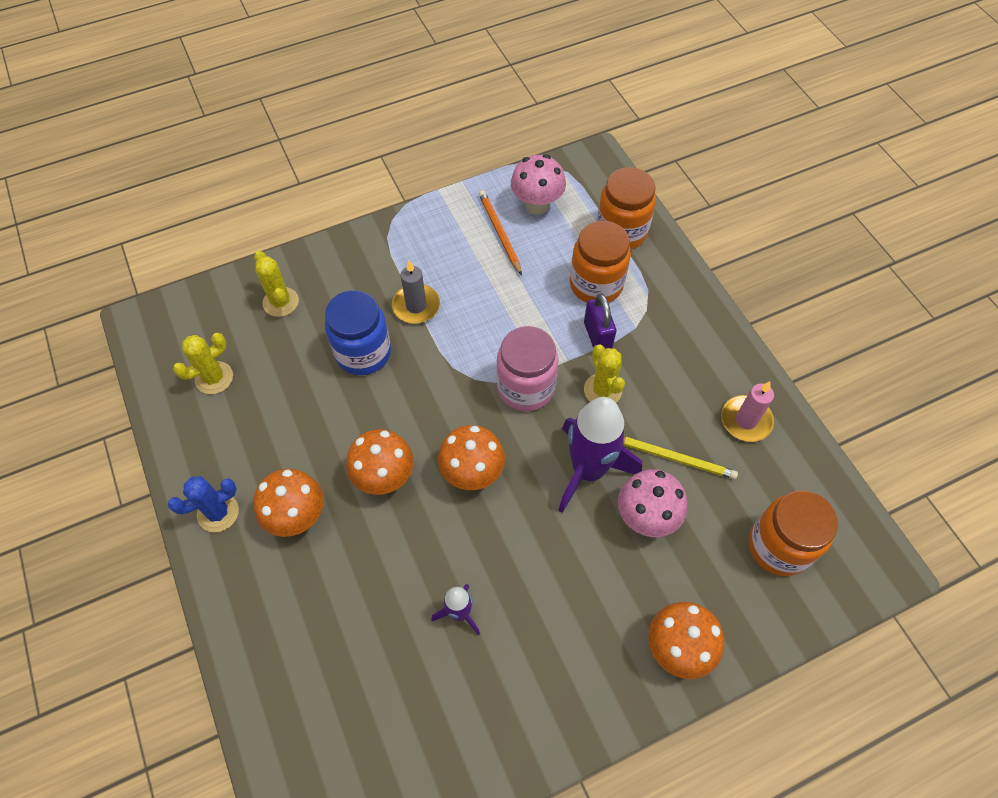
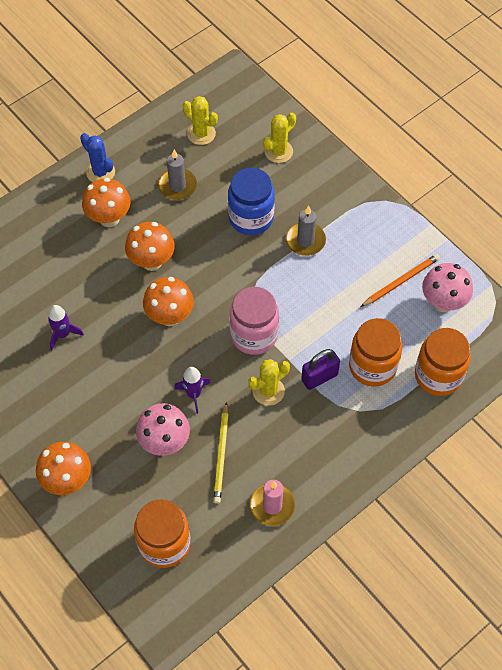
camera: 75 degrees right, 0 degrees up
(282, 423) = (177, 186): none -> grey candle
(588, 470) = (194, 394): purple rocket -> purple rocket, size x0.50

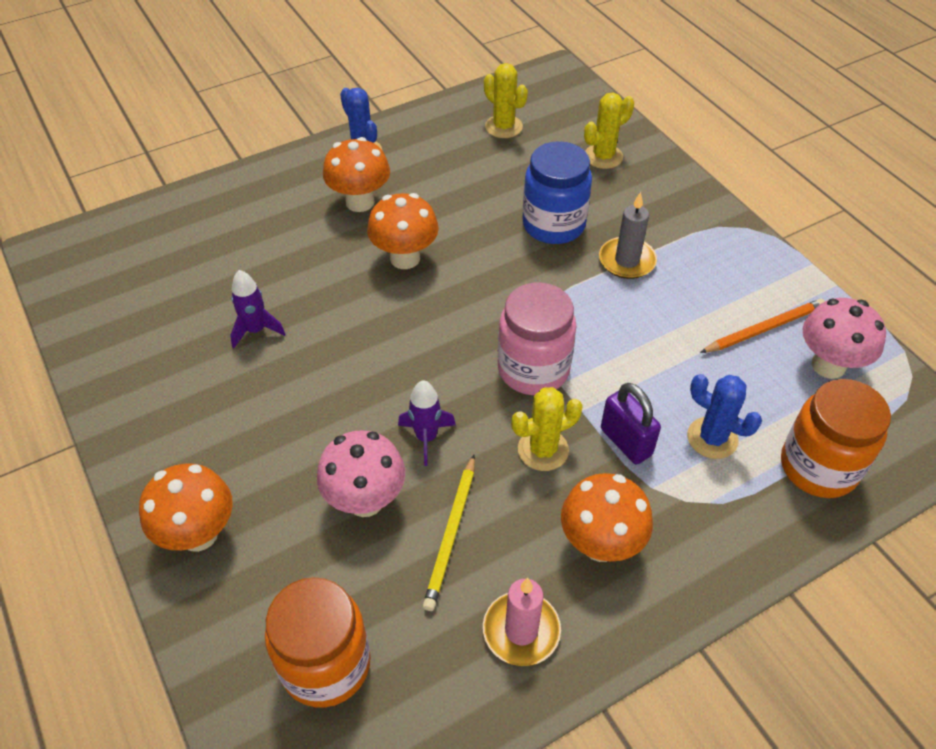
camera: 10 degrees right, 10 degrees down
(170, 316) = (414, 328): orange mushroom -> orange mushroom (600, 544)
(177, 186) = (460, 178): grey candle -> none
(319, 377) = (626, 442): purple padlock -> purple padlock turned 75 degrees clockwise
(372, 366) = (712, 438): orange jar -> blue cactus

